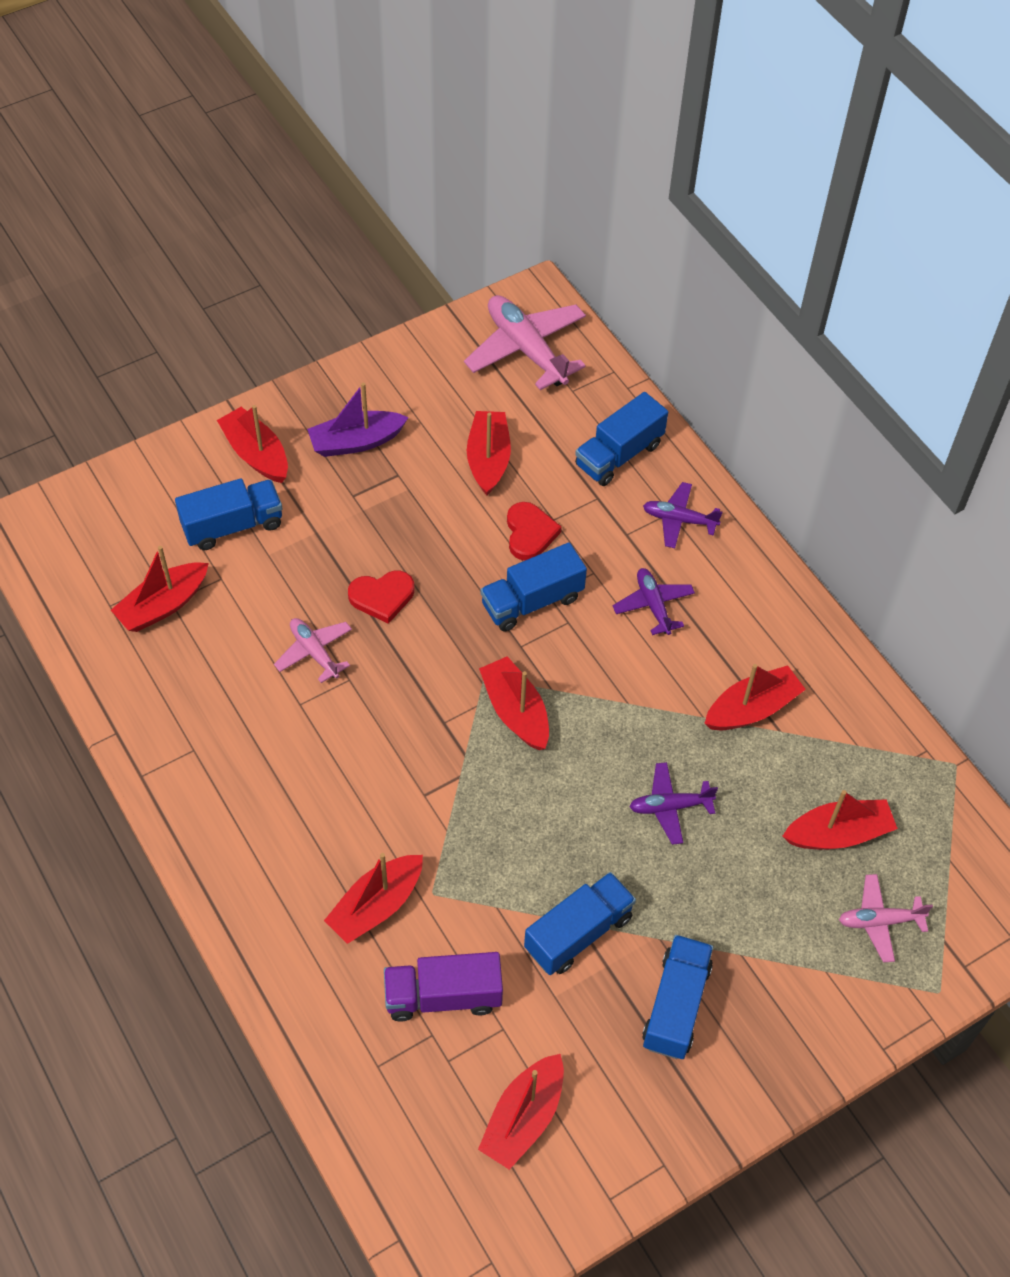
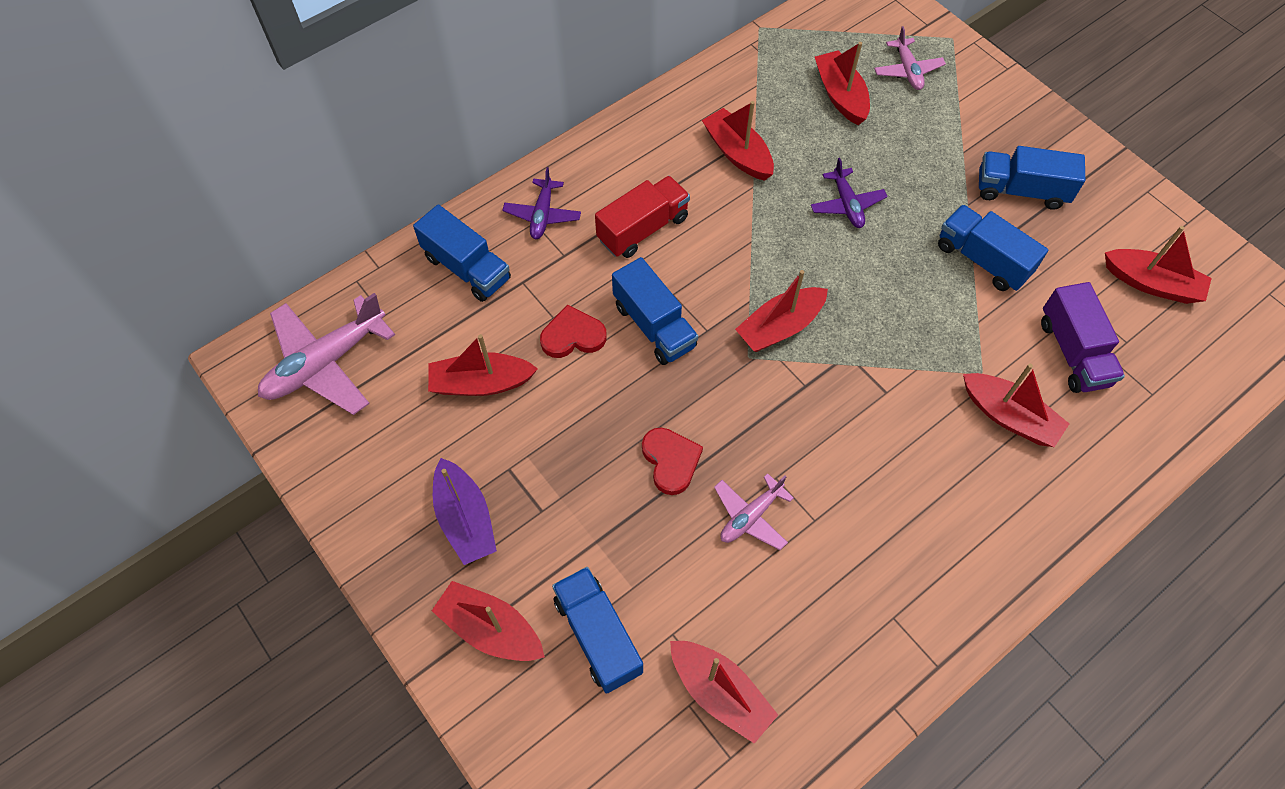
camera: 95 degrees left, 5 degrees up
(256, 454) = (491, 629): red boat -> red boat turned 75 degrees clockwise
(653, 605) = (643, 229): purple plane -> red truck

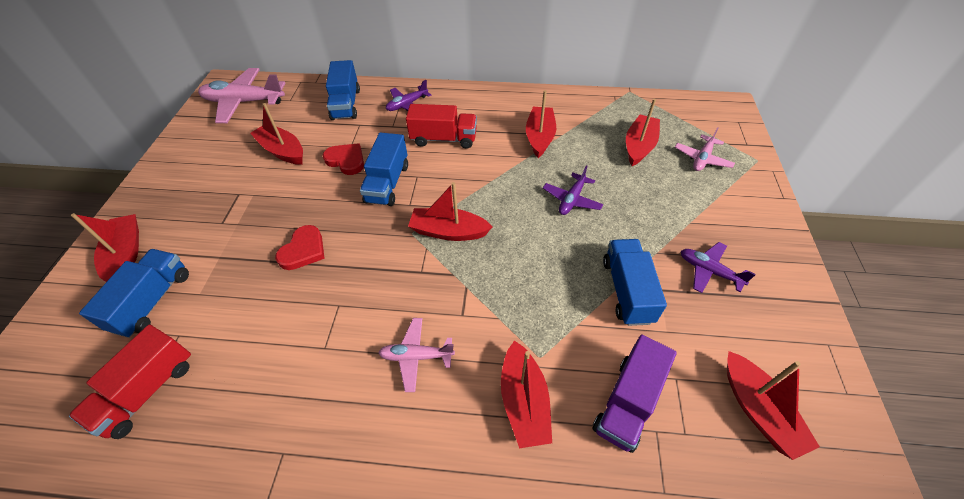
camera: 45 degrees right, 10 degrees down
(465, 519) = (192, 200): purple boat -> none
(720, 693) = (147, 391): red boat -> red truck
(750, 516) = (297, 313): pink plane -> pink plane (416, 356)
(1021, 191) = (709, 271): blue truck -> purple plane

